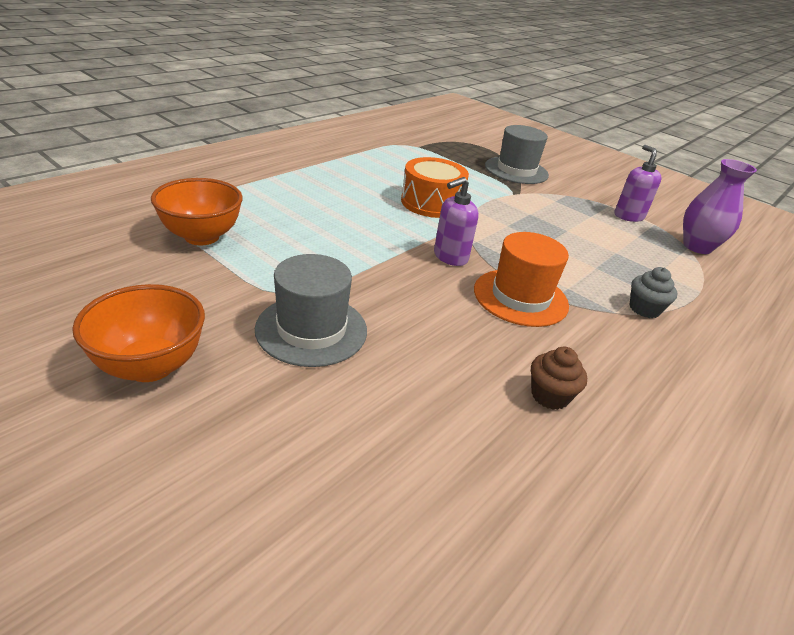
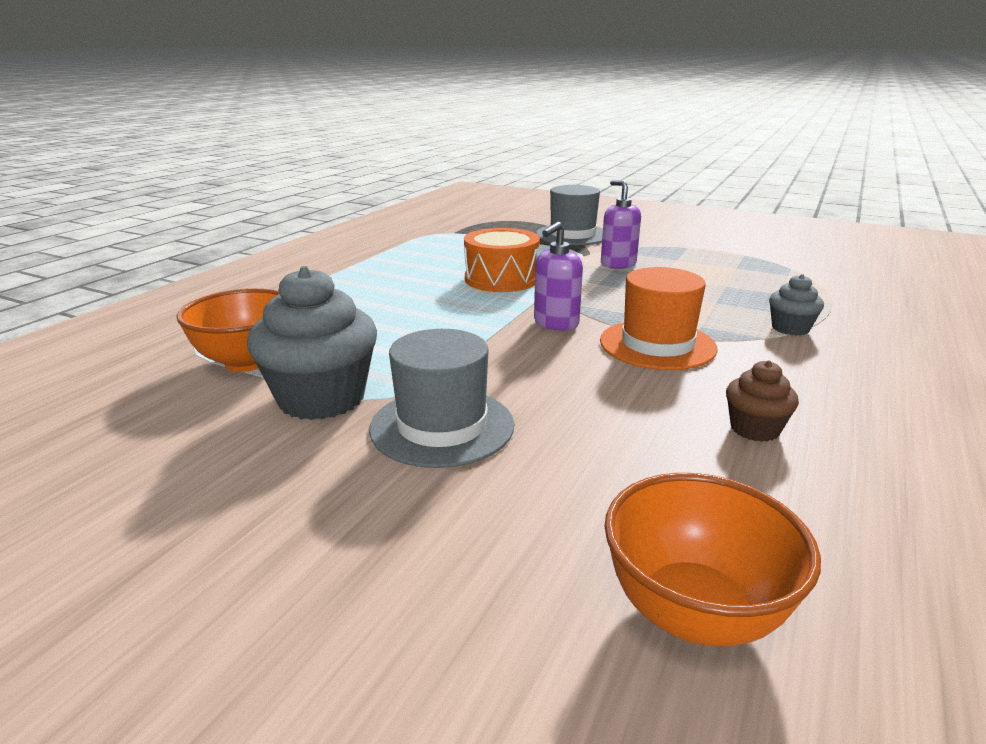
camera: 10 degrees left, 10 degrees down
(150, 366) = (257, 512): orange bowl -> orange bowl (694, 613)
(238, 282) = (321, 398): none -> grey cupcake
(628, 216) = (714, 253): purple soap dispenser -> purple soap dispenser (618, 264)
(697, 247) = (799, 266): purple vase -> none

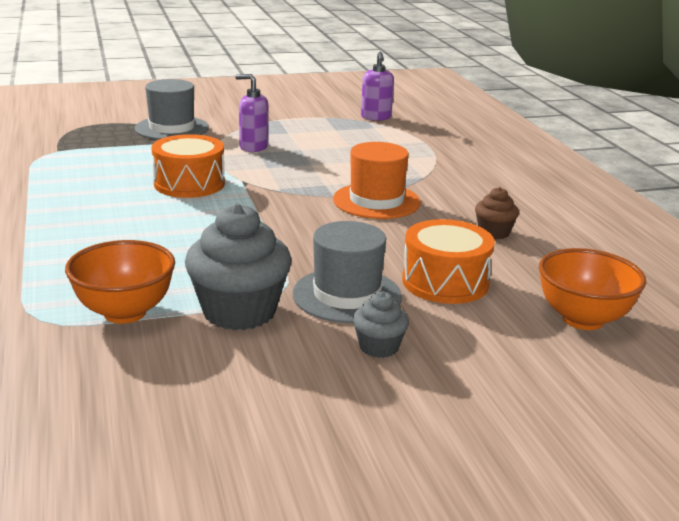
camera: 45 degrees left, 0 degrees up
(555, 323) = (293, 207): purple soap dispenser -> purple soap dispenser (376, 117)
(577, 461) = (445, 282): none -> orange drum
(790, 328) = (428, 167): grey cupcake -> grey cupcake (379, 347)

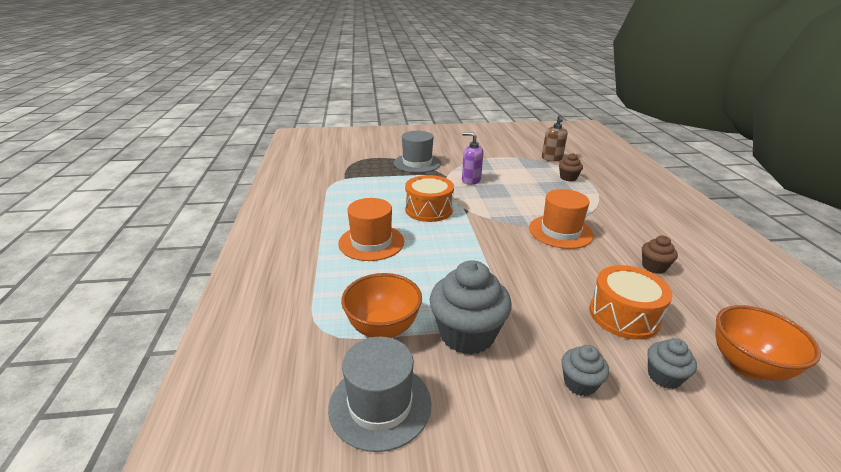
camera: 10 degrees right, 5 degrees up
(104, 224) = (371, 242): none -> orange hat
(347, 295) = (548, 323): grey hat -> grey hat (380, 404)
(376, 117) = (552, 158): purple soap dispenser -> brown soap dispenser
(396, 140) = (568, 178): none -> brown cupcake
(482, 334) = (664, 376): none -> grey cupcake

